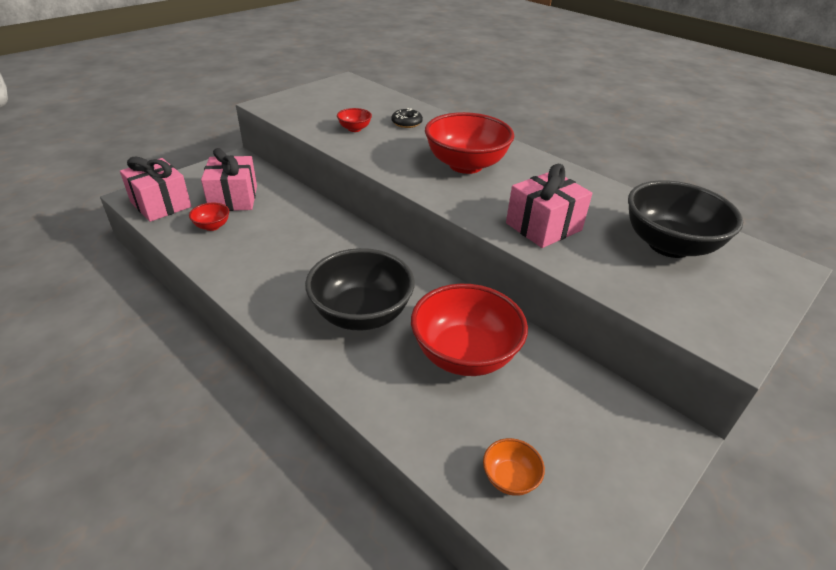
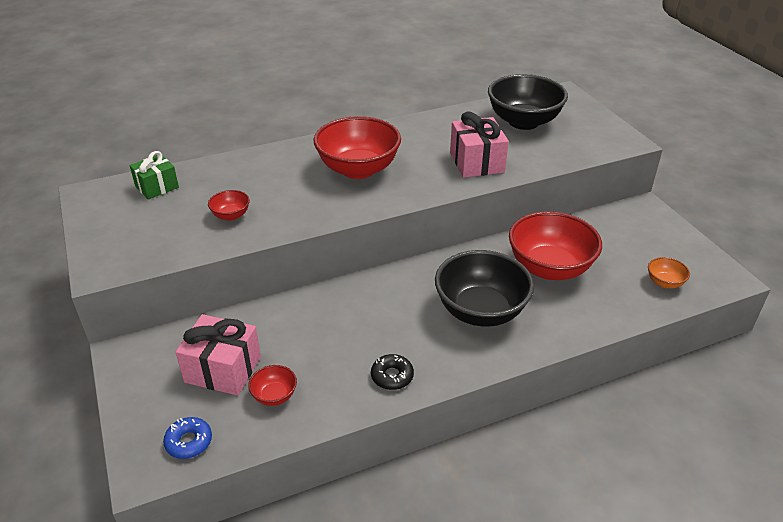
camera: 65 degrees left, 0 degrees up
(161, 204) = (189, 442): pink gift -> blue donut
(370, 97) = (157, 187): none -> green gift
(406, 123) = (245, 179): black donut -> black donut (392, 376)

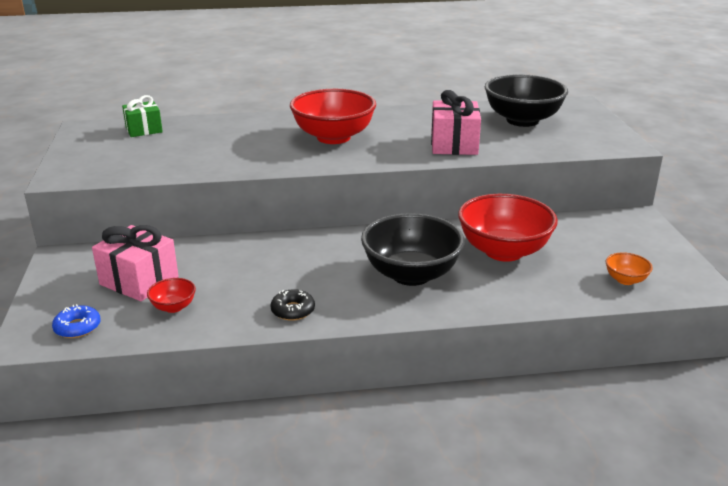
camera: 15 degrees right, 10 degrees down
(231, 215) = (195, 155): red bowl -> none

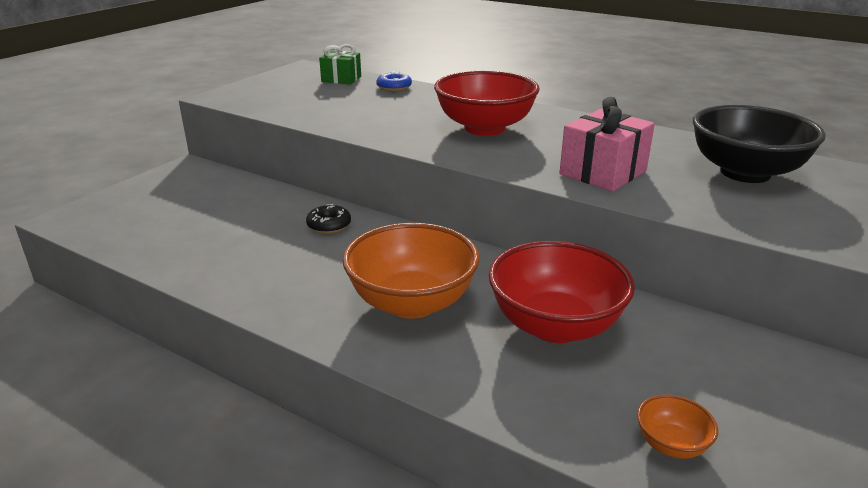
camera: 40 degrees right, 0 degrees up
(77, 327) = (103, 223): blue donut -> blue donut (394, 87)
(139, 281) = (198, 206): pink gift -> none
(173, 307) = (181, 237): red bowl -> none
(293, 310) = (254, 284): black donut -> black donut (329, 225)
(411, 274) = (412, 303): black bowl -> orange bowl

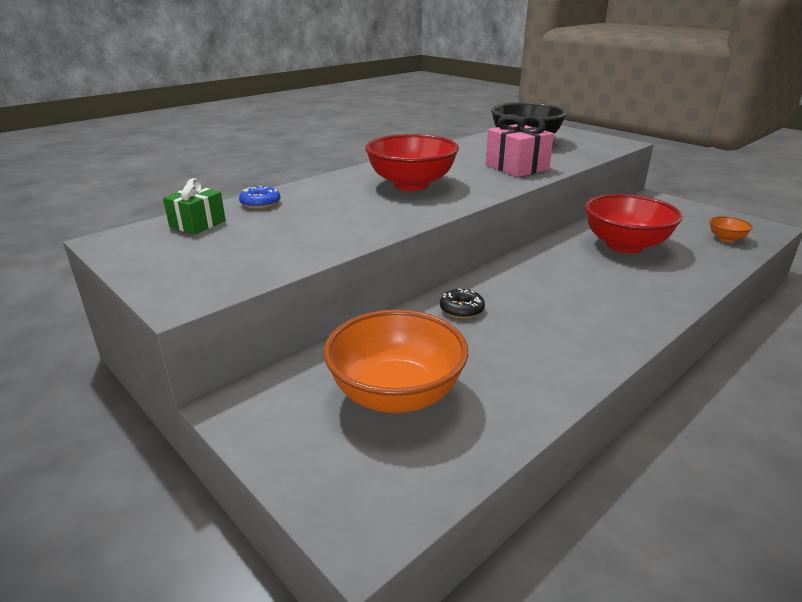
camera: 75 degrees left, 0 degrees up
(412, 303) = (601, 285): orange bowl -> orange bowl (396, 394)

